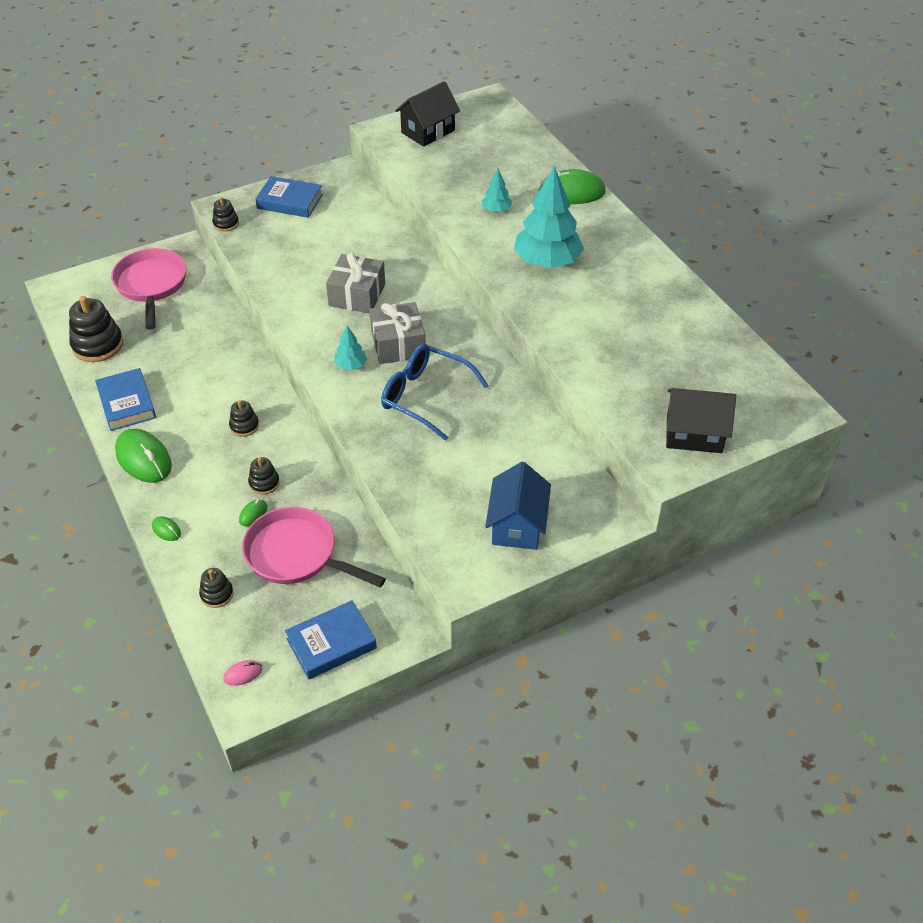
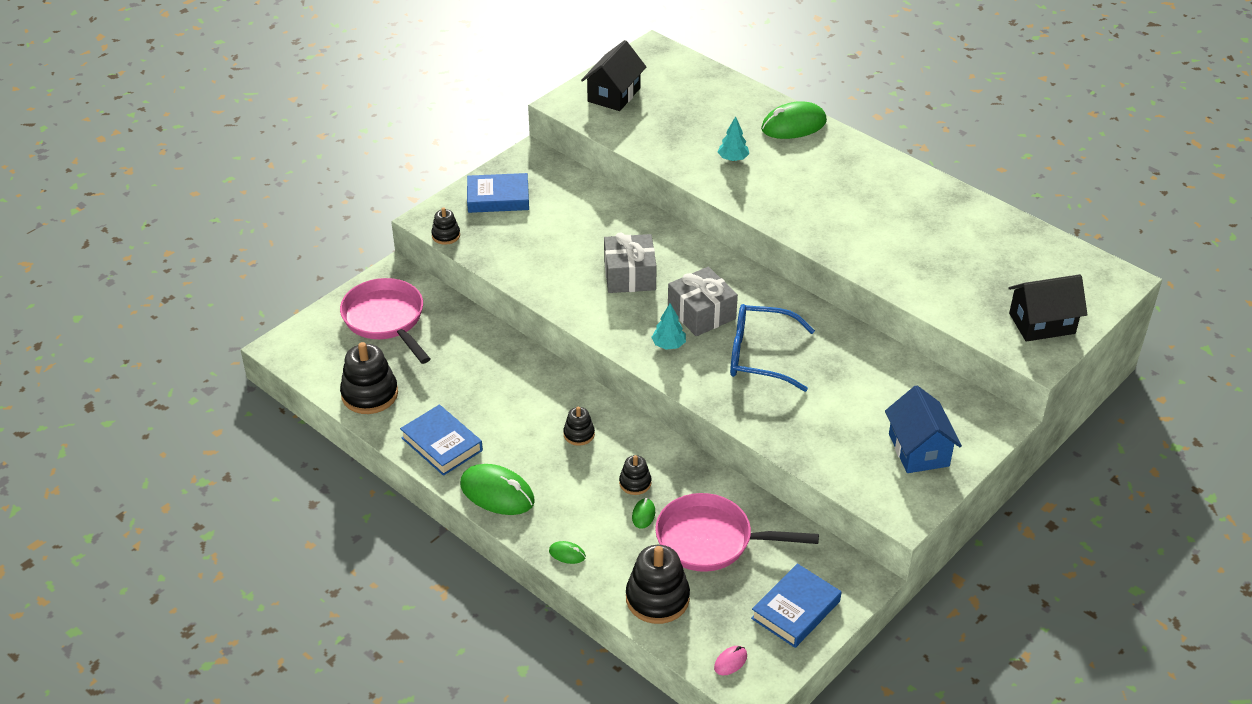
camera: 20 degrees left, 5 degrees down
(217, 594) = (657, 598): black stacking toy -> black stacking toy, size x1.86
(547, 261) = (813, 197): turquoise tree -> none

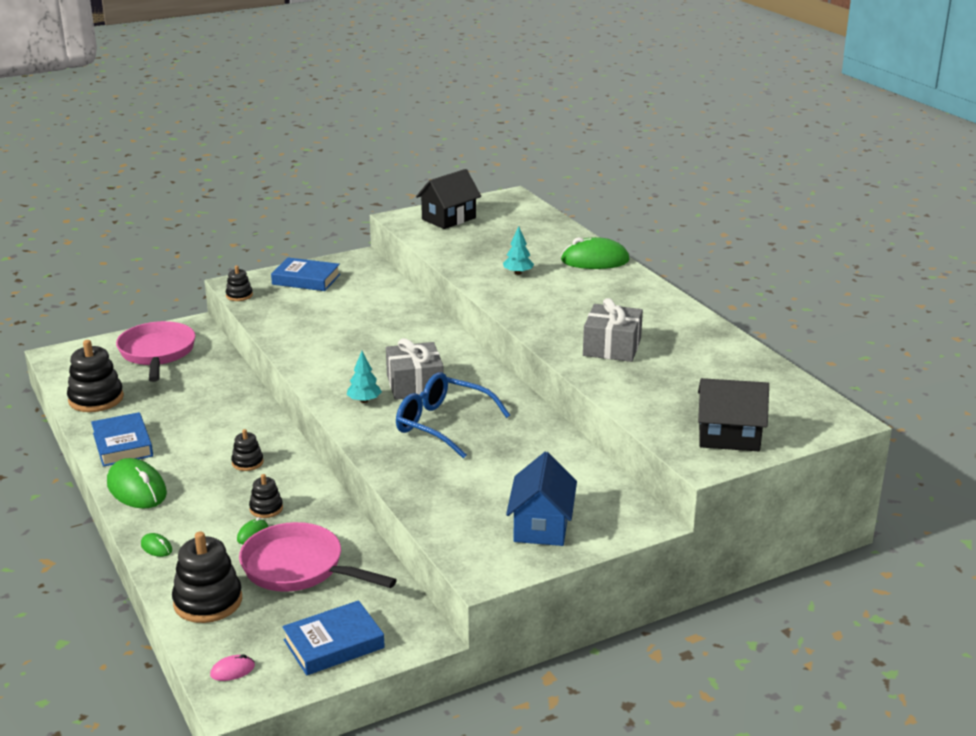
camera: 20 degrees right, 15 degrees down
(629, 275) = (372, 348): grey gift -> grey gift (612, 347)

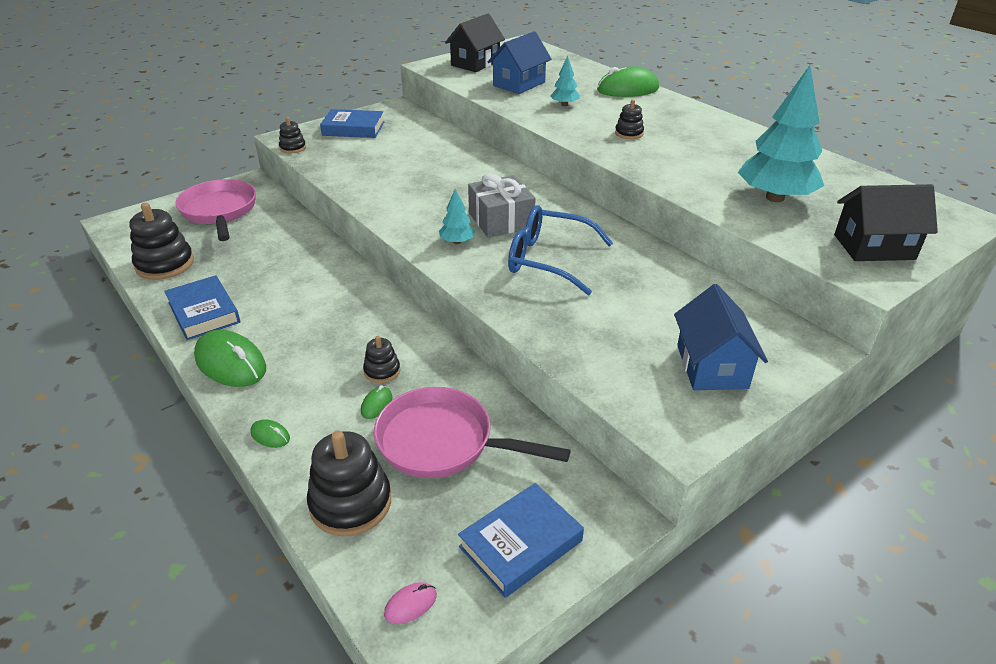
camera: 10 degrees left, 10 degrees up
(247, 462) = (345, 319): black stacking toy -> black stacking toy (629, 133)
(483, 246) = (519, 84): none -> blue house
(612, 347) = (695, 165): grey gift -> none
(668, 384) = (775, 198): none -> turquoise tree

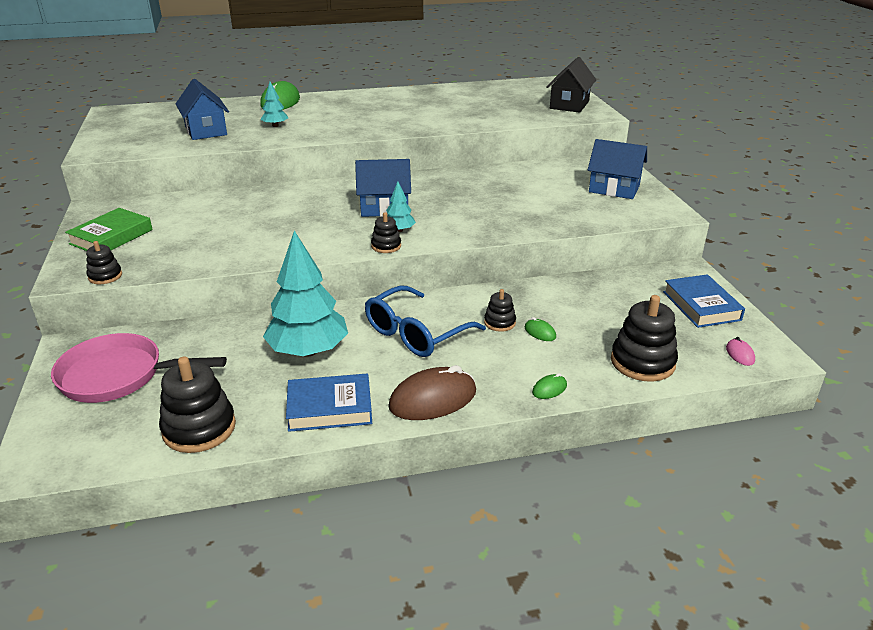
camera: 65 degrees left, 5 degrees down
(231, 363) = (433, 399): green mouse -> brown mouse
(353, 129) = (111, 237): blue book -> green book
(442, 442) = (597, 313): pink pan -> none
(475, 63) = (126, 136): black house -> none
(501, 220) = (384, 208): grey gift -> blue house
(549, 260) = (459, 204): blue glasses -> blue glasses (416, 333)
(629, 133) = (357, 119): black stacking toy -> black stacking toy (386, 246)
(775, 198) = (494, 109): turquoise tree -> turquoise tree (308, 351)

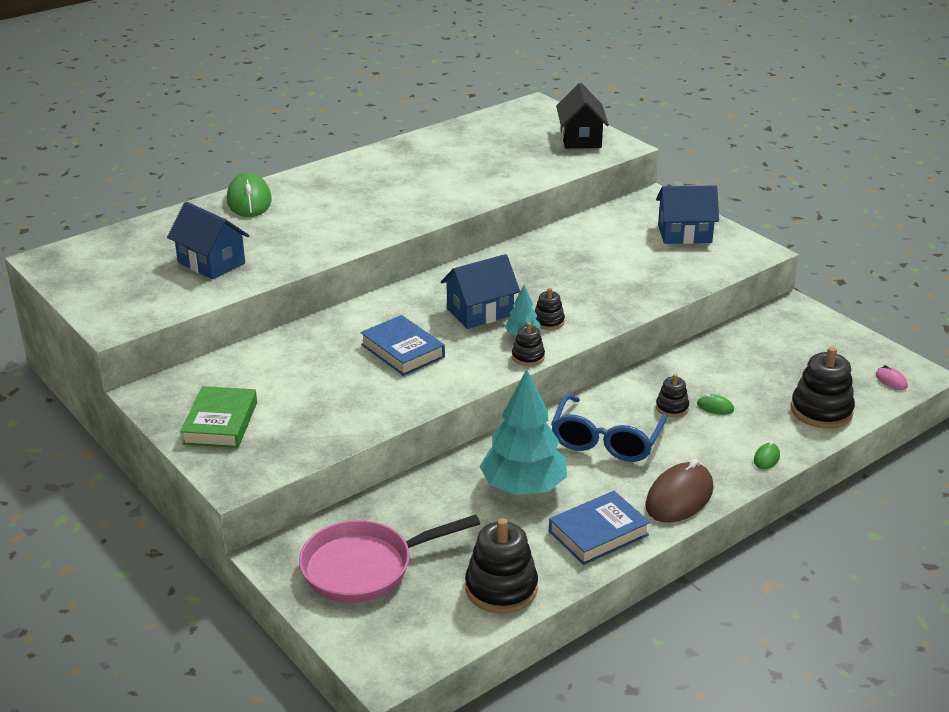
camera: 25 degrees left, 0 degrees up
(105, 276) = (275, 468): black stacking toy -> black stacking toy (548, 321)
(275, 126) = (286, 237): turquoise tree -> none
(701, 306) = (829, 341): blue book -> blue book (402, 351)

